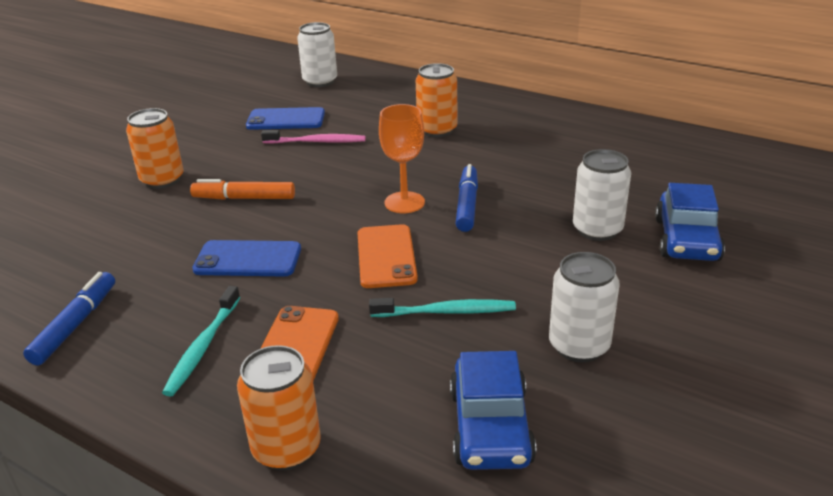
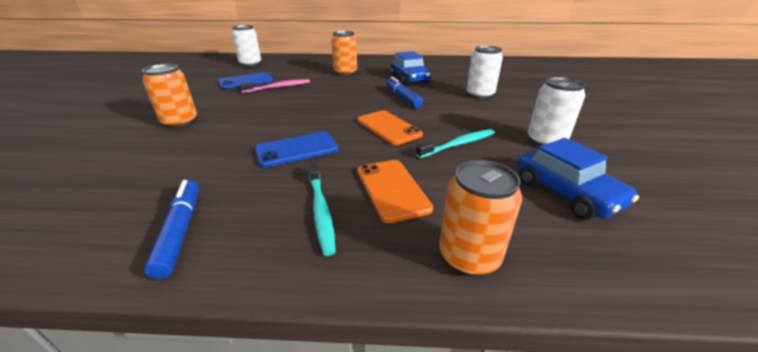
camera: 30 degrees left, 0 degrees up
(244, 198) = (258, 120): orange marker -> none
(404, 202) = (367, 103): orange goblet -> none
(686, 239) = (522, 91): blue car -> blue car (409, 78)

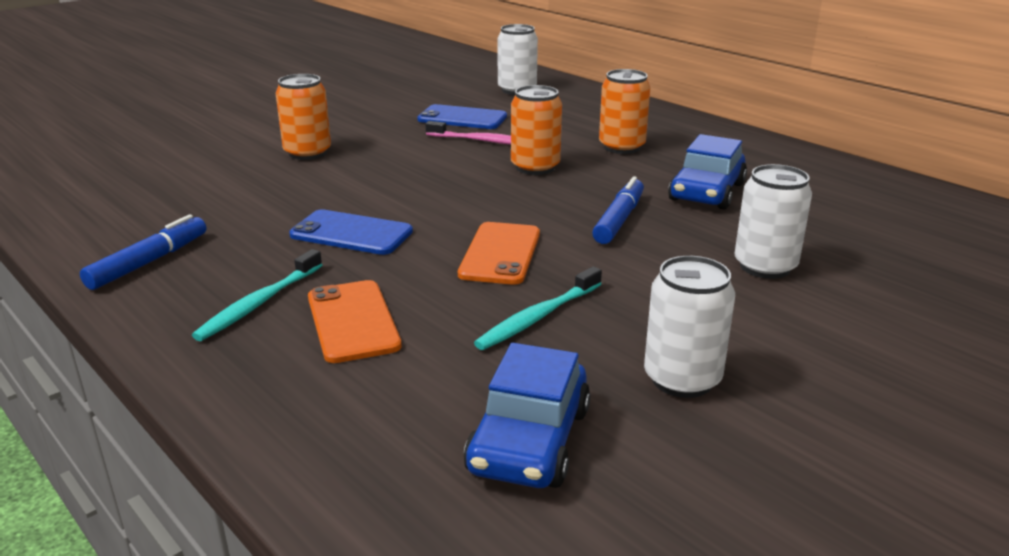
camera: 45 degrees right, 5 degrees down
(392, 189) = (353, 321): orange phone -> orange phone turned 45 degrees counterclockwise
(458, 144) = (538, 317): turquoise toothbrush -> turquoise toothbrush turned 120 degrees clockwise
(469, 256) = (288, 414): orange can -> orange can (535, 167)

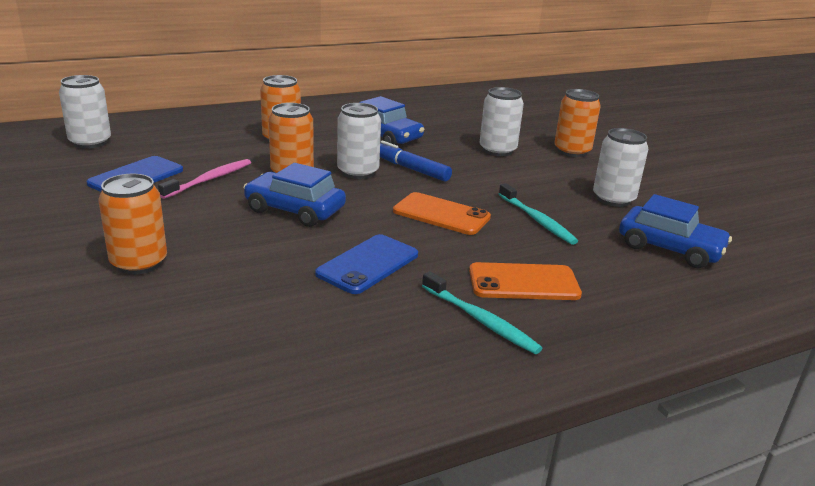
camera: 75 degrees left, 0 degrees up
(148, 262) = (365, 379): blue marker -> none
(447, 184) = (295, 210): none -> blue car
(574, 195) = (358, 172): none -> white can
(856, 329) = (572, 151): none -> orange can

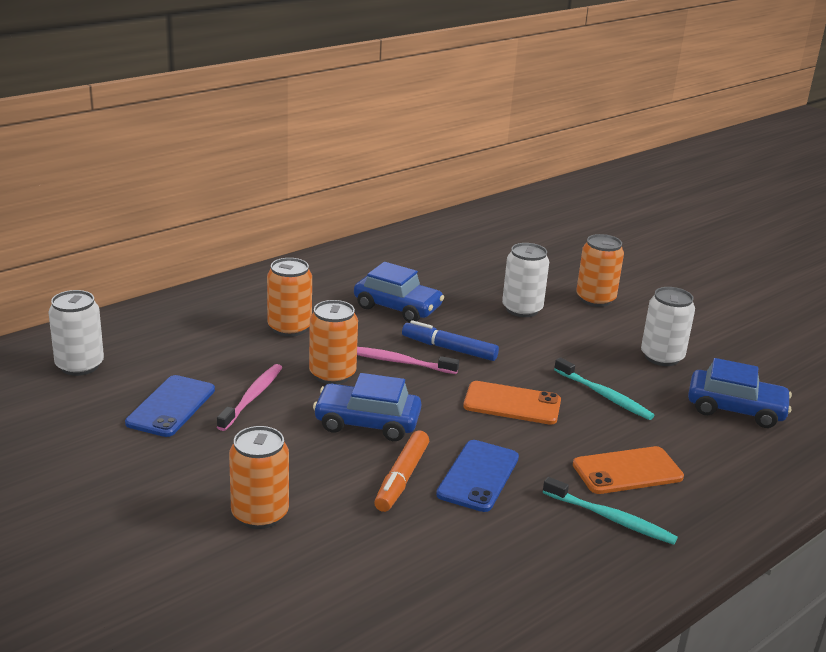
camera: 15 degrees left, 0 degrees up
(293, 255) = (402, 478): none -> orange marker
(358, 172) = (399, 362): white can -> pink toothbrush

